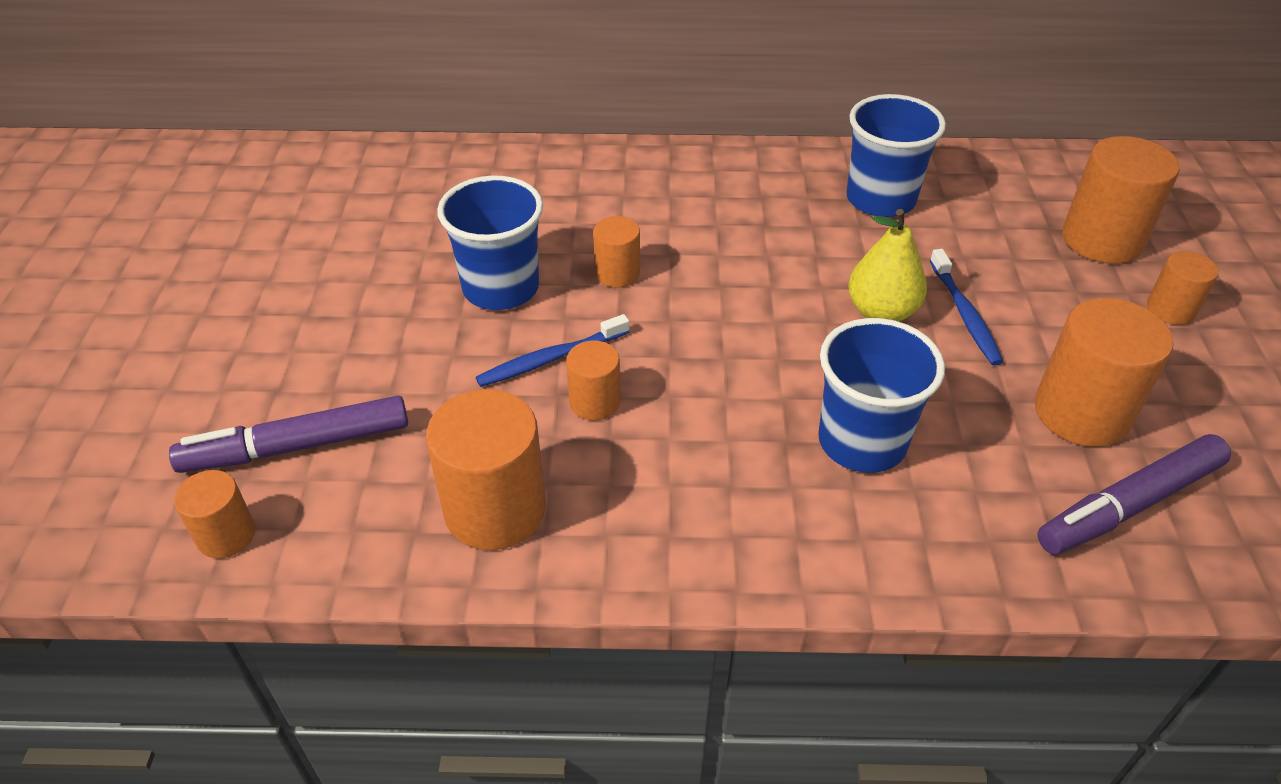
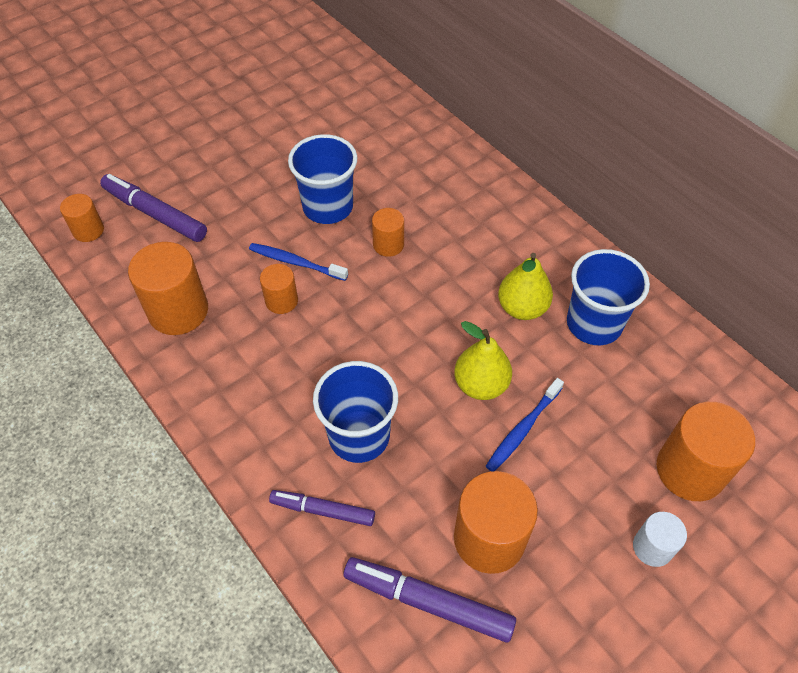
camera: 50 degrees right, 10 degrees up
(812, 231) = (522, 308): none -> yellow pear
(940, 530) = (323, 510): none -> purple marker
(1170, 309) = (652, 547): orange cylinder -> white cylinder

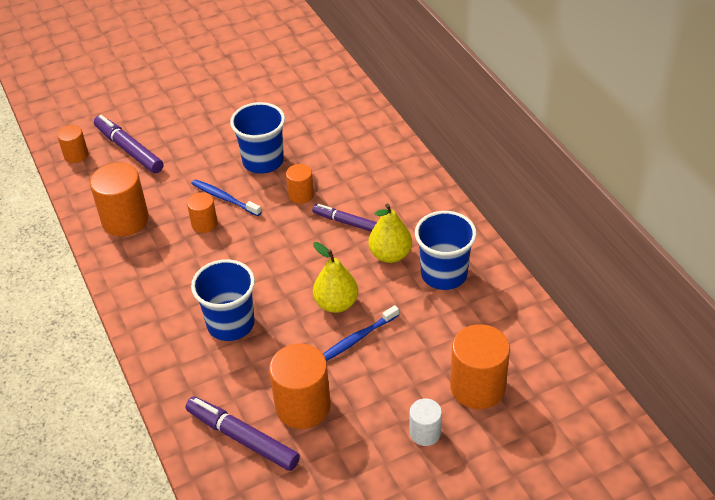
camera: 15 degrees right, 10 degrees down
(323, 510) = (187, 368): purple marker -> purple marker (346, 222)

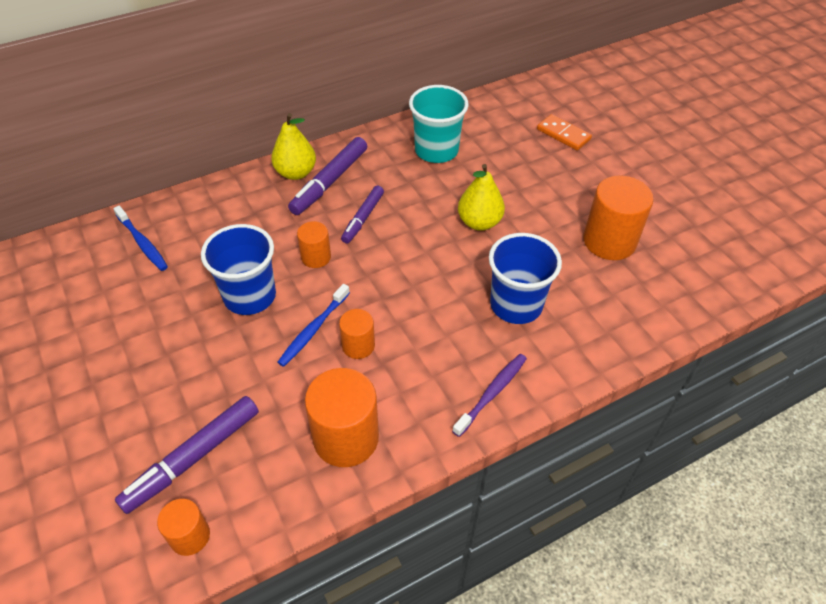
camera: 95 degrees left, 5 degrees up
(143, 302) = (491, 393): none -> purple toothbrush
(242, 438) = (657, 283): purple marker -> purple marker (329, 182)
(357, 339) = (522, 206): blue toothbrush -> blue toothbrush (142, 243)
(390, 255) = (411, 185): yellow pear -> yellow pear (296, 173)
(425, 433) = (617, 164): white cylinder -> none
(444, 274) = (436, 150): blue cup -> turquoise cup
(477, 387) = (563, 134): orange cylinder -> orange domino

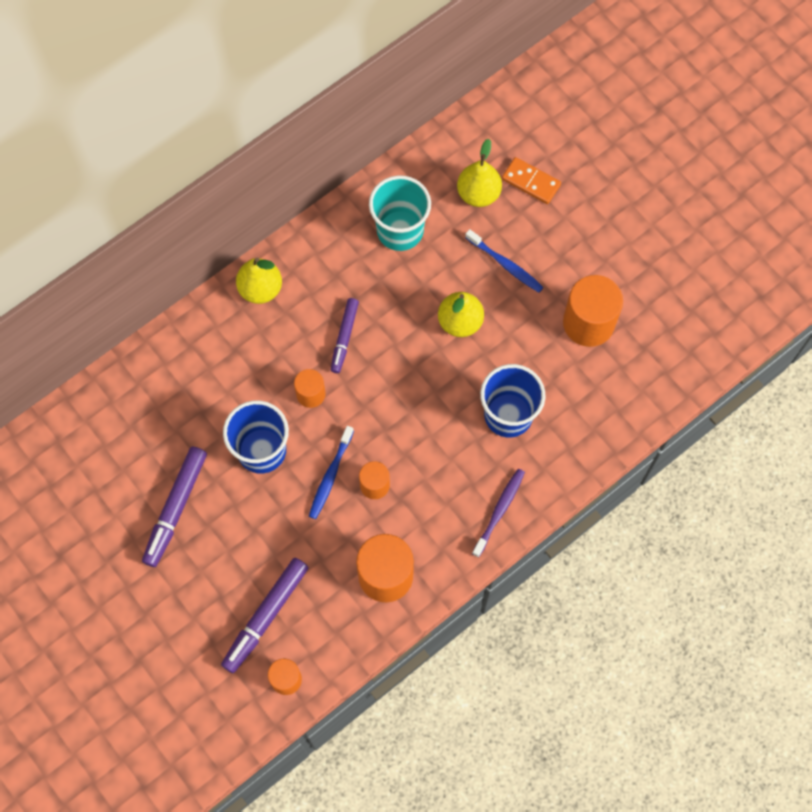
camera: 10 degrees left, 20 degrees up
(142, 243) = (137, 407): blue toothbrush -> blue toothbrush (505, 264)
(329, 182) = (299, 295): purple marker -> purple marker (176, 508)
(514, 136) = (478, 194): none -> yellow pear

